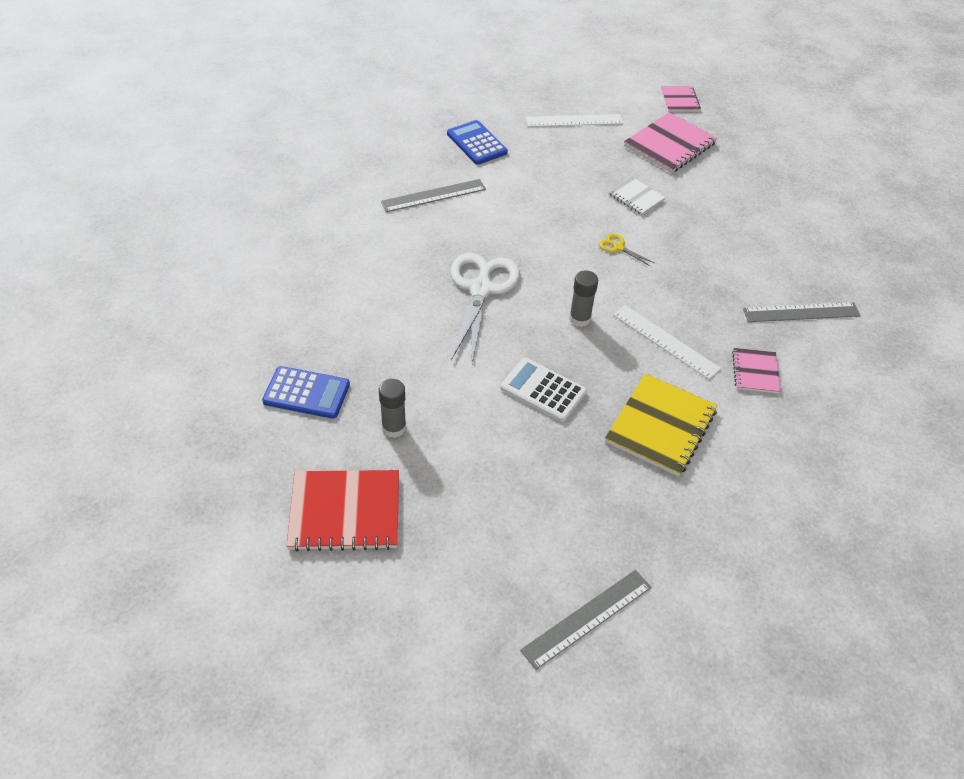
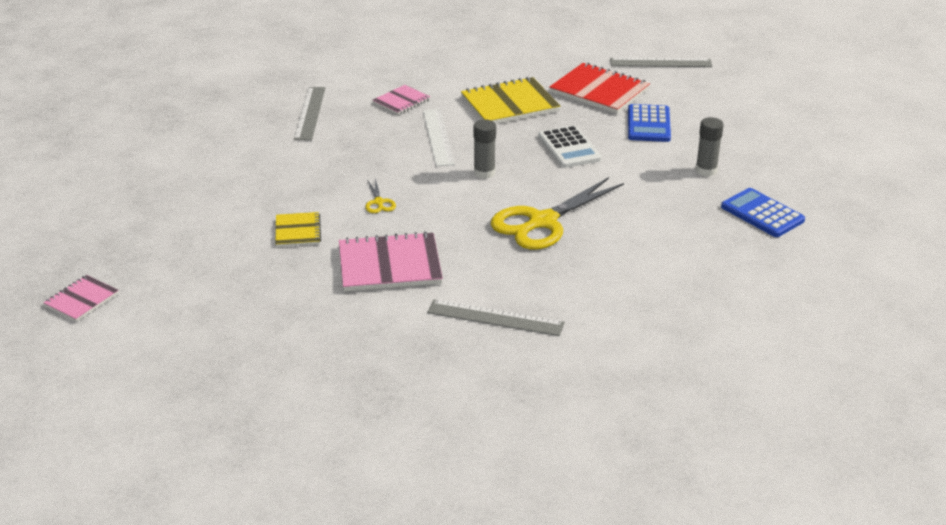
camera: 140 degrees left, 15 degrees down
(345, 512) = (777, 146): red notebook -> red notebook (599, 91)
(476, 143) = (378, 354): blue calculator -> blue calculator (648, 124)
(481, 289) = (542, 222): white scissors -> yellow scissors
(574, 121) = (232, 330): white ruler -> none
(636, 197) = (297, 231): white notebook -> yellow notebook
(669, 145) = (181, 261): pink notebook -> pink notebook (389, 265)
(801, 312) = (310, 113): grey ruler -> grey ruler turned 60 degrees clockwise

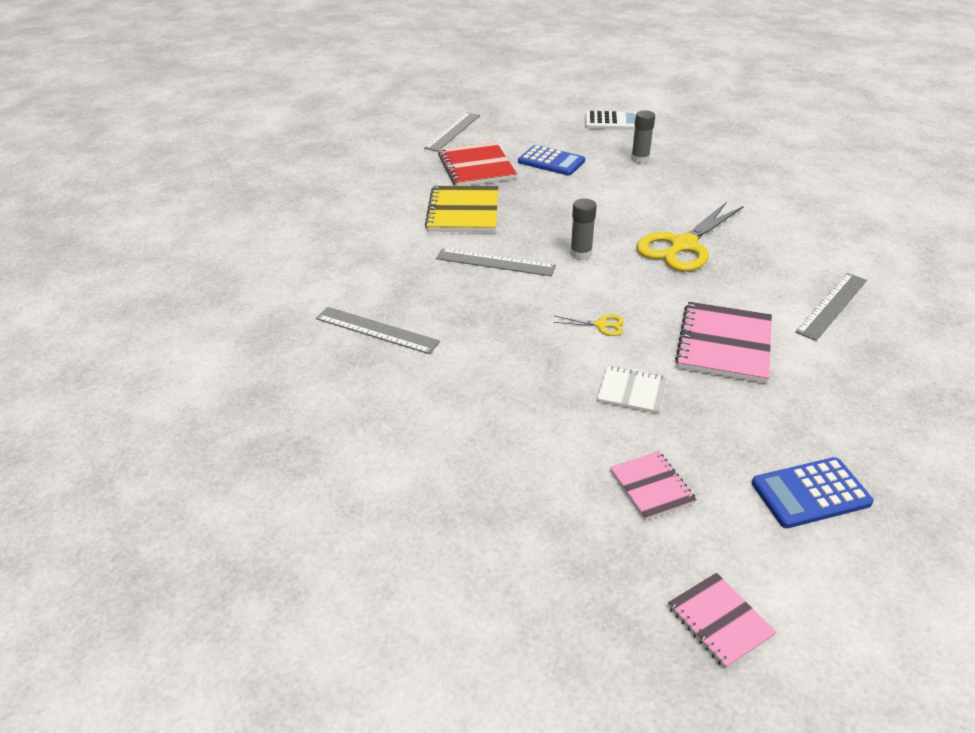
camera: 65 degrees left, 5 degrees up
(297, 231) = (632, 392): yellow notebook -> white notebook
(401, 101) = (404, 267): pink notebook -> pink notebook (651, 487)
(438, 137) = (495, 262): white ruler -> grey ruler
(542, 222) = (683, 245): yellow scissors -> yellow scissors turned 60 degrees clockwise
(569, 148) = (565, 203): white calculator -> white calculator (612, 122)
(599, 91) = (476, 167): red notebook -> red notebook turned 75 degrees counterclockwise
(762, 214) = (714, 156): blue calculator -> blue calculator (810, 493)

